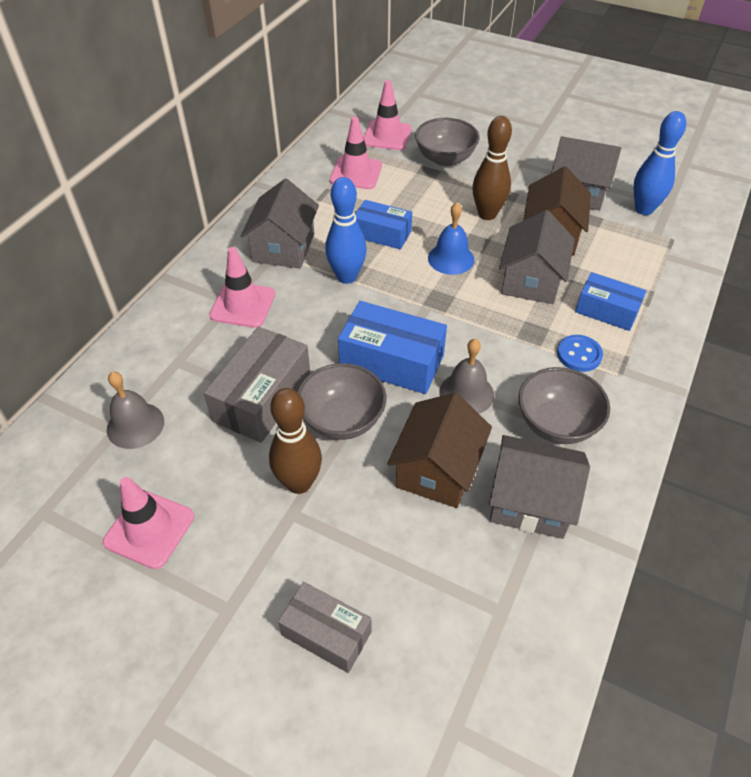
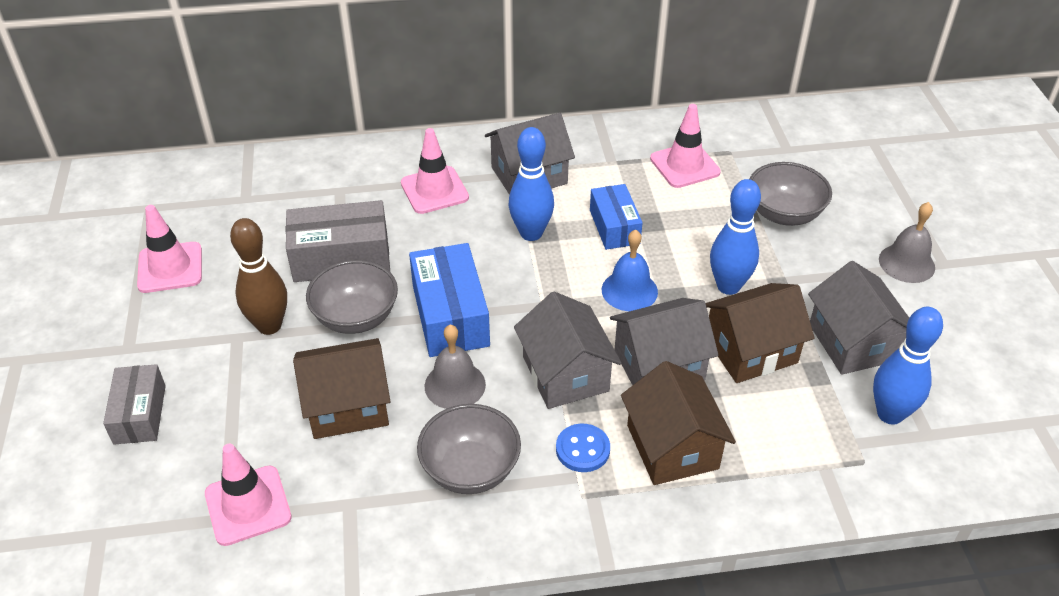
camera: 55 degrees right, 5 degrees down
(135, 425) = (258, 205): grey bell -> grey bell (906, 263)
(387, 136) = (770, 156): pink traffic cone -> pink traffic cone (248, 505)
(487, 214) = (728, 286): brown bowling pin -> blue bowling pin
(530, 502) = (358, 489): grey house -> grey house (565, 374)
(606, 311) = (672, 447): blue box -> brown house

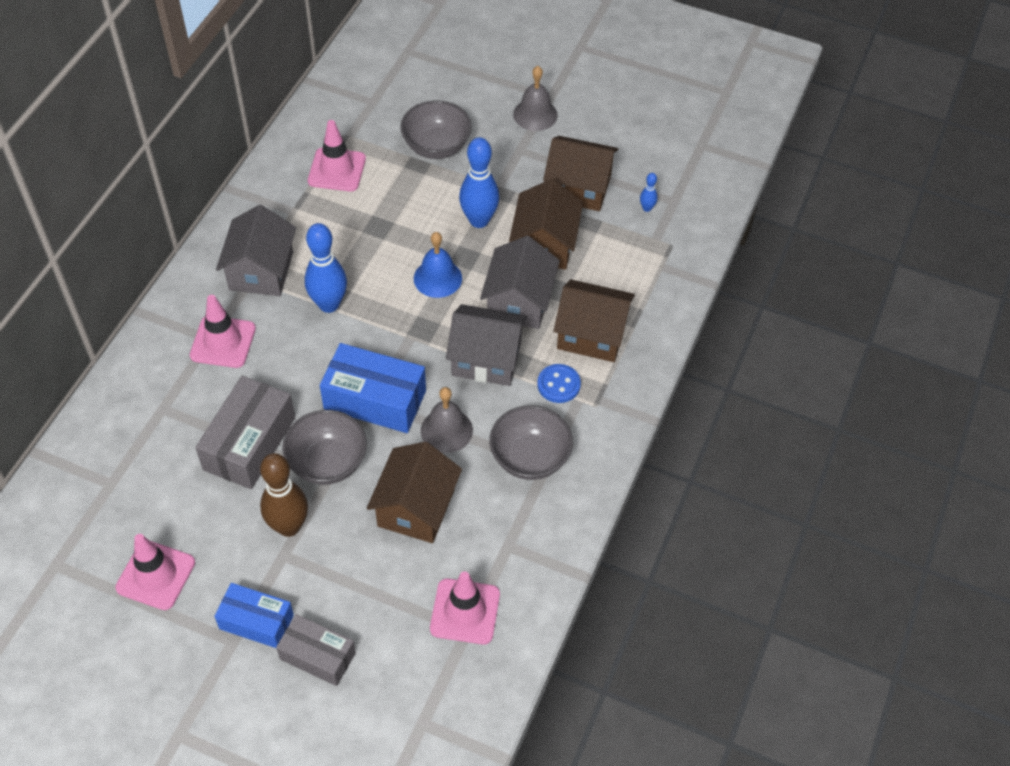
camera: 60 degrees left, 10 degrees up
(614, 227) = (366, 250): blue box -> blue box (256, 622)
(853, 342) = (579, 187): grey house -> brown house
(890, 414) = (647, 208): blue bowling pin -> blue bowling pin, size x0.45

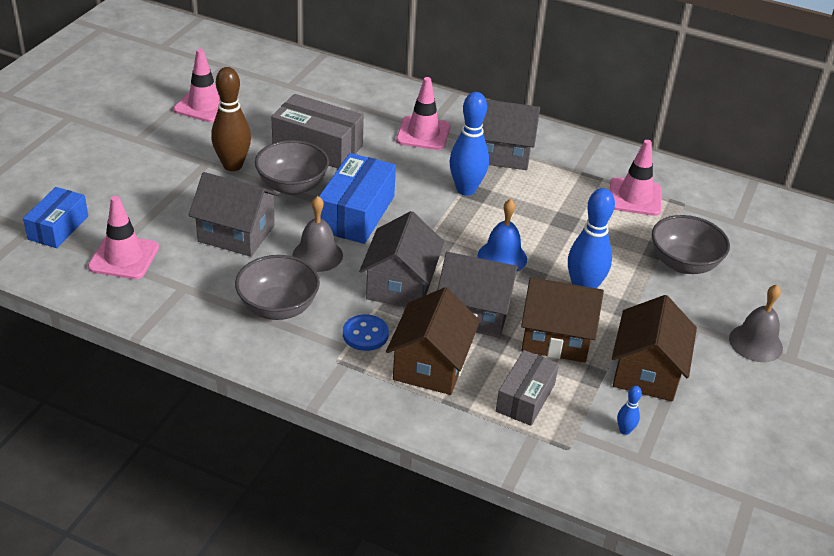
camera: 90 degrees right, 15 degrees down
(256, 622) = (150, 150): blue box -> blue box (58, 227)
(318, 656) = (110, 178): grey box -> grey box (525, 398)
(416, 508) = (236, 233): brown house -> grey house

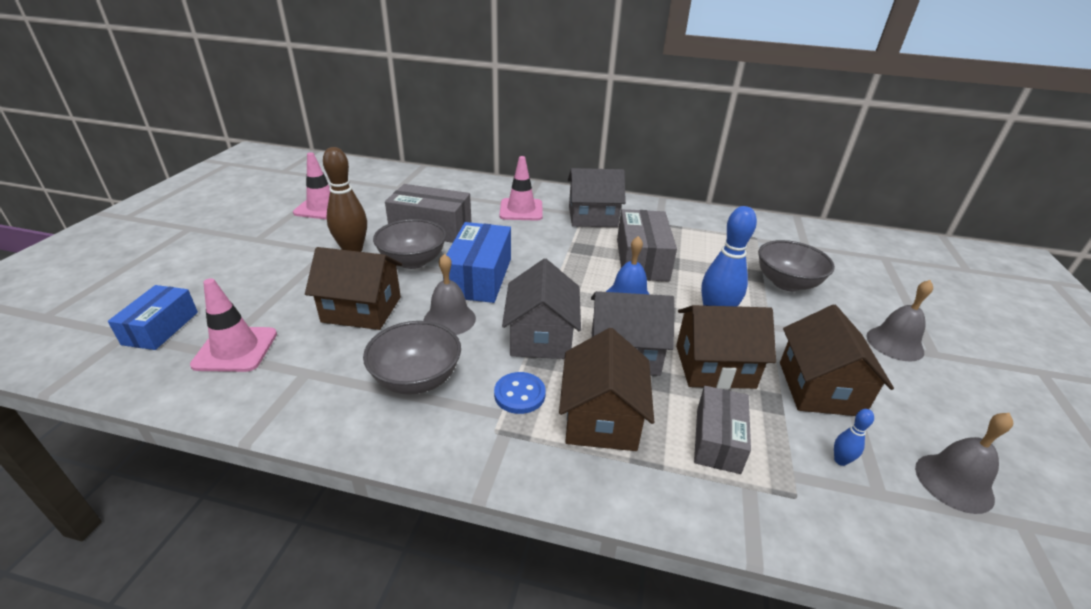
camera: 10 degrees left, 5 degrees down
(236, 233) = (362, 309): grey house -> brown house
(466, 189) = (573, 247): blue bowling pin -> none
(536, 215) = (642, 260): none -> grey box
(635, 197) = (715, 237): pink traffic cone -> none
(714, 462) = (954, 482): none -> grey bell

